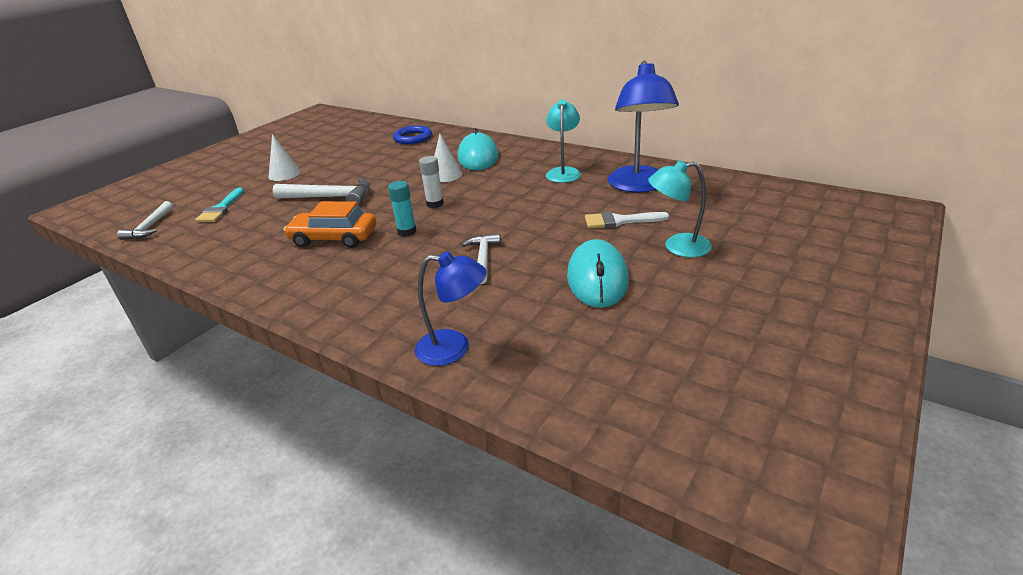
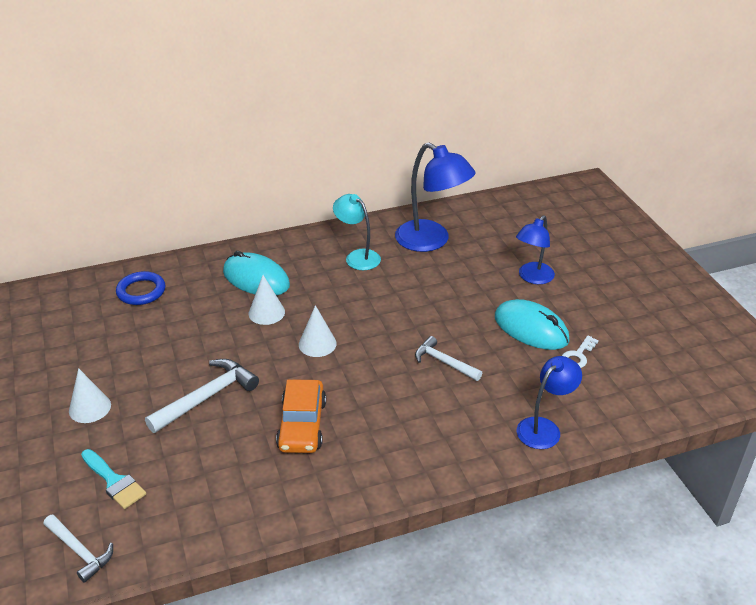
camera: 55 degrees left, 5 degrees up
(334, 238) = (302, 425): orange car -> orange car turned 45 degrees counterclockwise
(407, 231) = (348, 380): turquoise glue stick -> none
(435, 204) = (317, 344): white glue stick -> white cone
(597, 321) = (578, 356): none -> white key
(619, 221) = (470, 278): white brush -> none
(677, 247) = (532, 278): turquoise lamp -> blue lamp

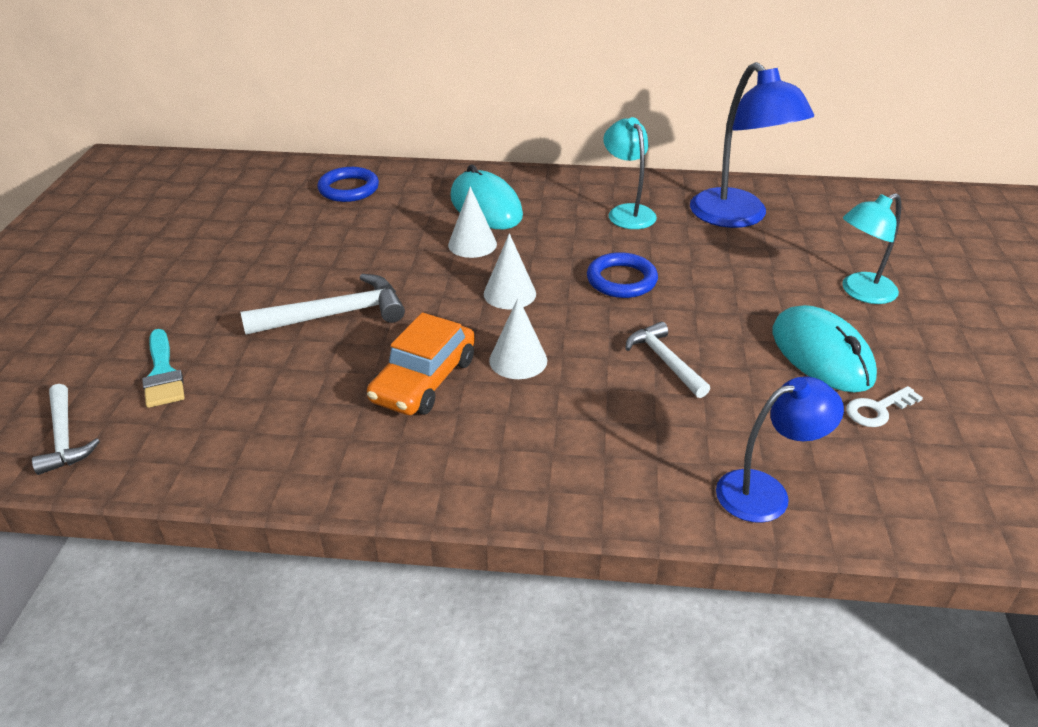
camera: 25 degrees right, 0 degrees up
(90, 408) = (202, 288): white cone -> white cone (518, 360)
(384, 311) = (621, 280): none -> blue ring
(532, 278) = (860, 292): blue lamp -> turquoise lamp

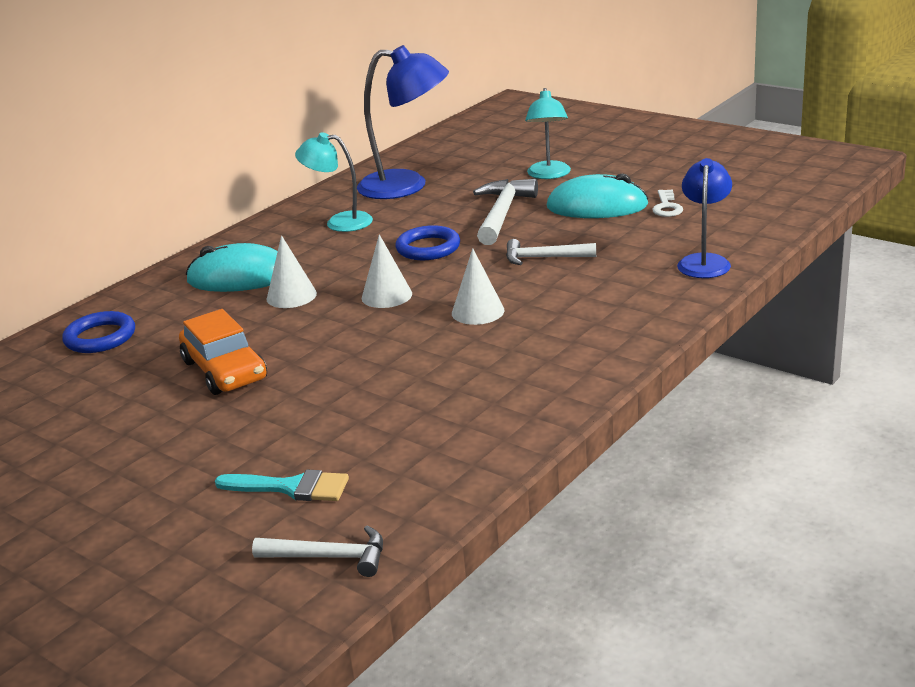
camera: 55 degrees left, 10 degrees down
(335, 315) = (312, 380): white hammer -> white hammer (502, 214)
(424, 380) = (456, 356): orange car -> orange car (224, 370)

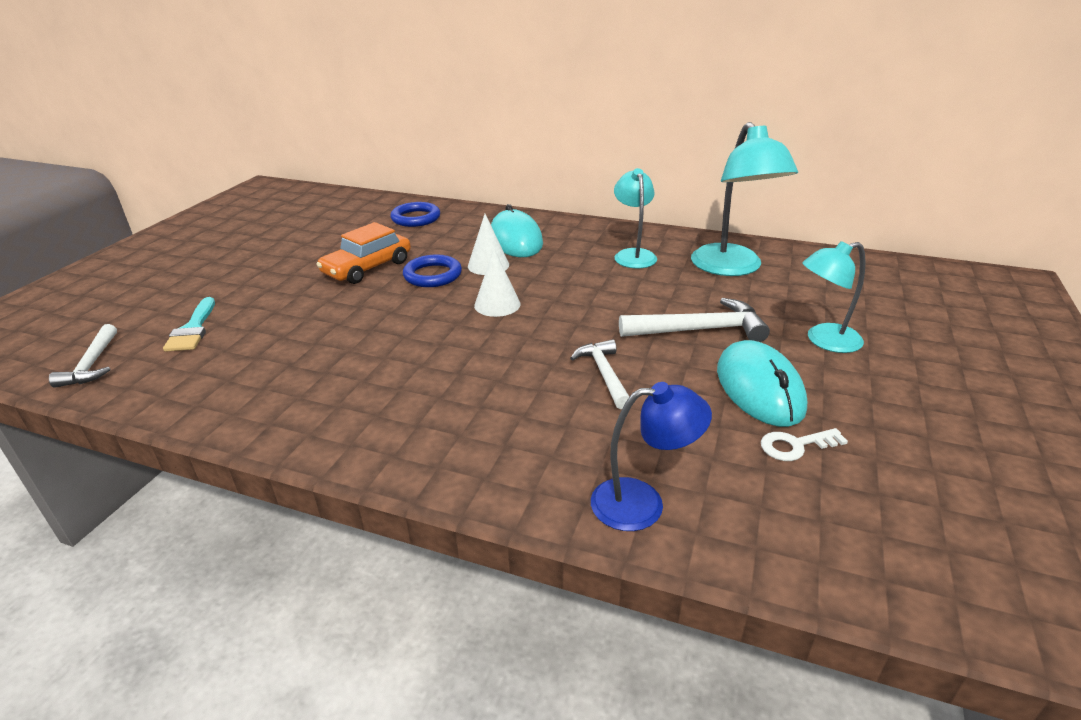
camera: 70 degrees right, 5 degrees up
(407, 186) = (731, 268): blue lamp -> turquoise lamp
(428, 248) = (600, 305): blue ring -> blue ring (432, 275)
(478, 311) = (474, 356): white cone -> none

